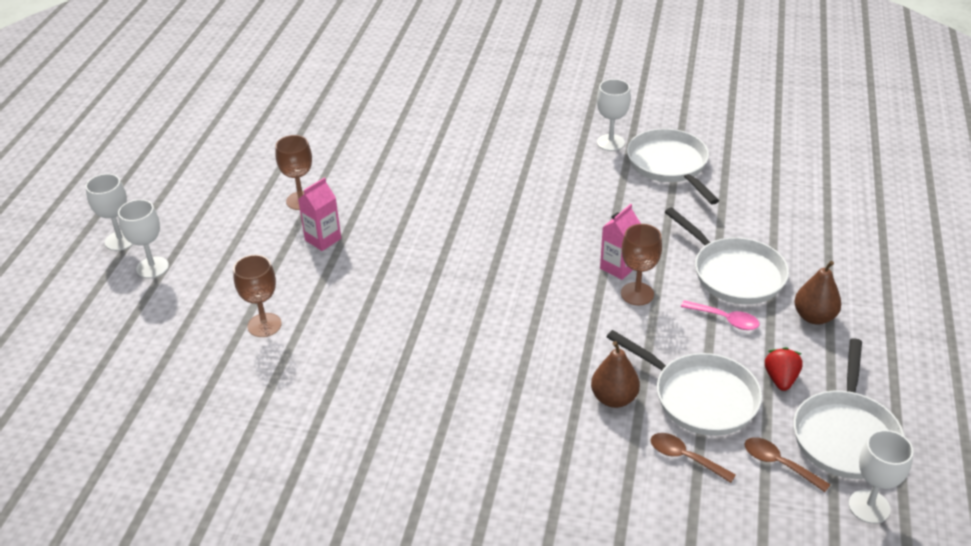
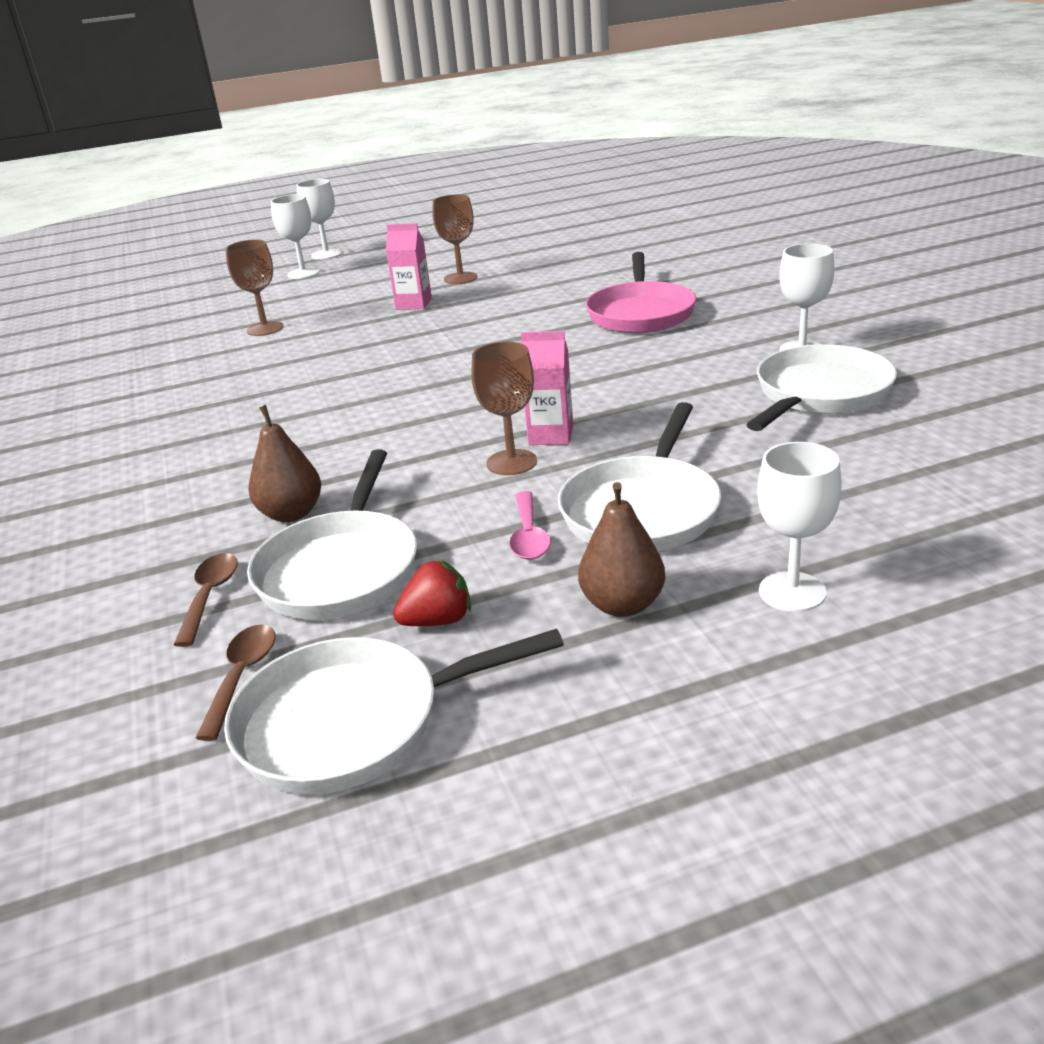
camera: 60 degrees right, 10 degrees down
(483, 163) = (640, 313): none -> pink pan
(869, 506) = (188, 801): white goblet -> white goblet (792, 592)

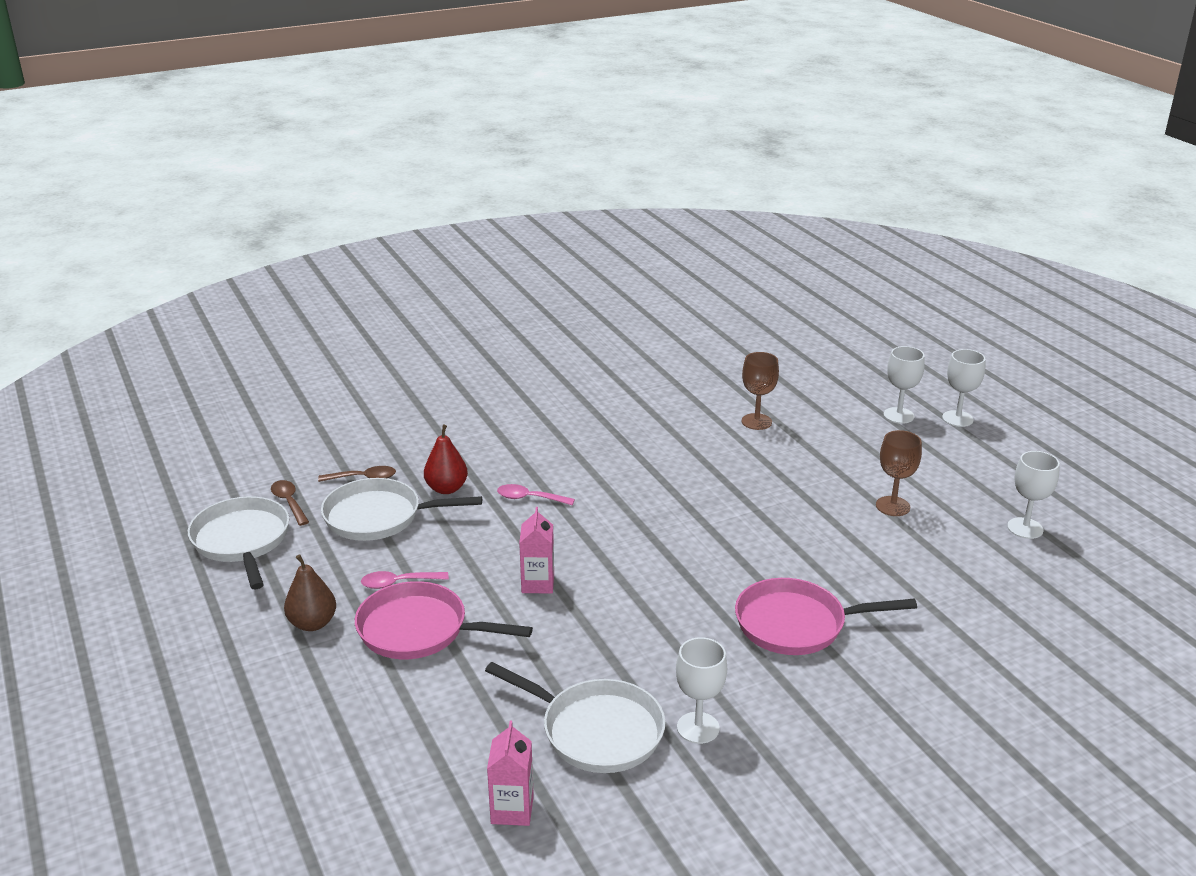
camera: 80 degrees right, 0 degrees up
(242, 677) = (289, 502): brown spoon -> brown spoon turned 120 degrees counterclockwise
(291, 514) = (446, 488): brown pear -> red pear
(353, 449) = (529, 498): none -> pink spoon
(413, 304) = (818, 487): pink carton -> pink carton (512, 810)
(437, 621) = (317, 557): red strawberry -> none
(511, 462) = (498, 568): brown goblet -> none
(642, 510) = (419, 630): white pan -> pink pan
(792, 592) = (306, 692): white goblet -> white goblet (1025, 528)

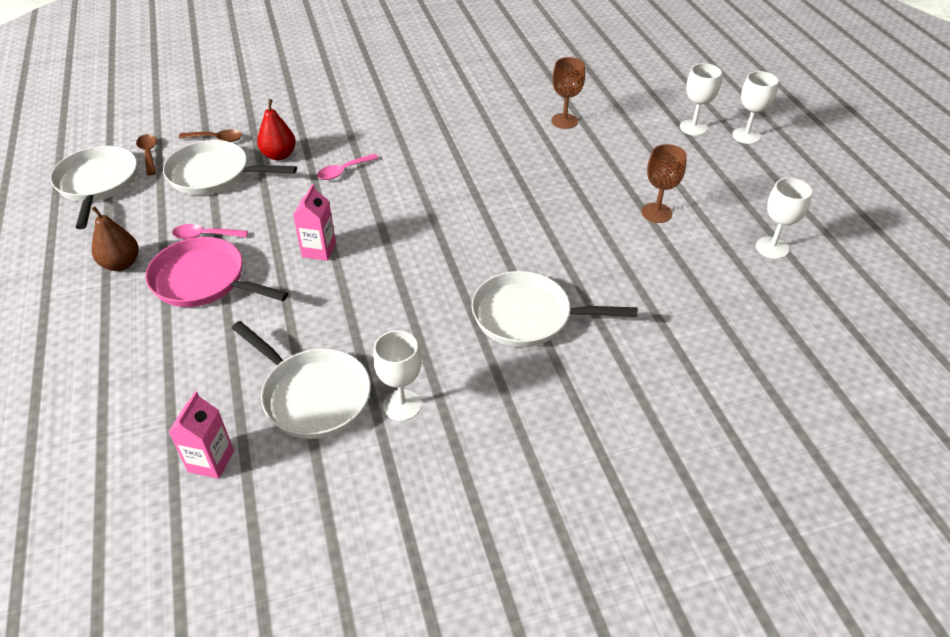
camera: 10 degrees right, 15 degrees up
(529, 498) = (343, 171): pink spoon -> pink spoon turned 60 degrees counterclockwise
(797, 624) = (528, 316): pink pan -> white pan

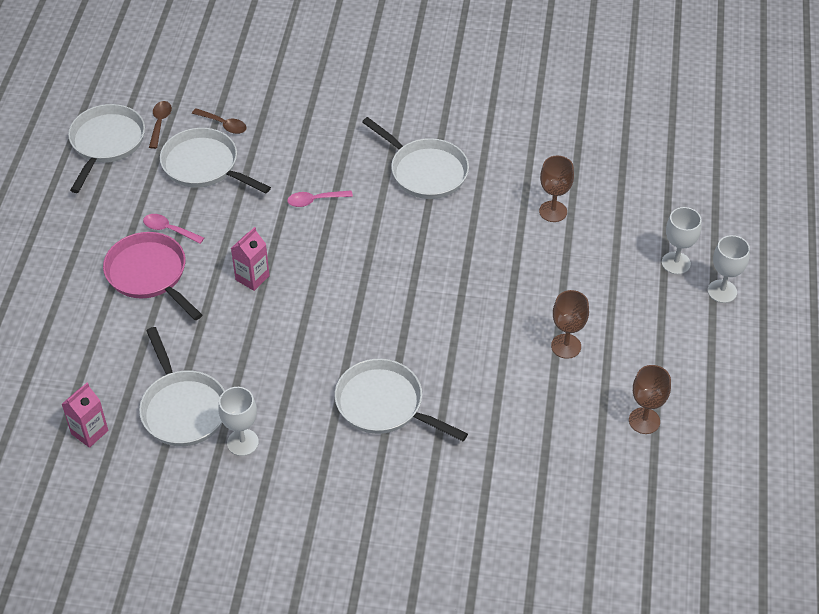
camera: 25 degrees right, 5 degrees up
(121, 264) = (94, 235): brown pear -> none
(279, 155) = (268, 163): red pear -> none
(432, 123) = (425, 171): none -> white pan
(772, 248) = (644, 421): white goblet -> brown goblet

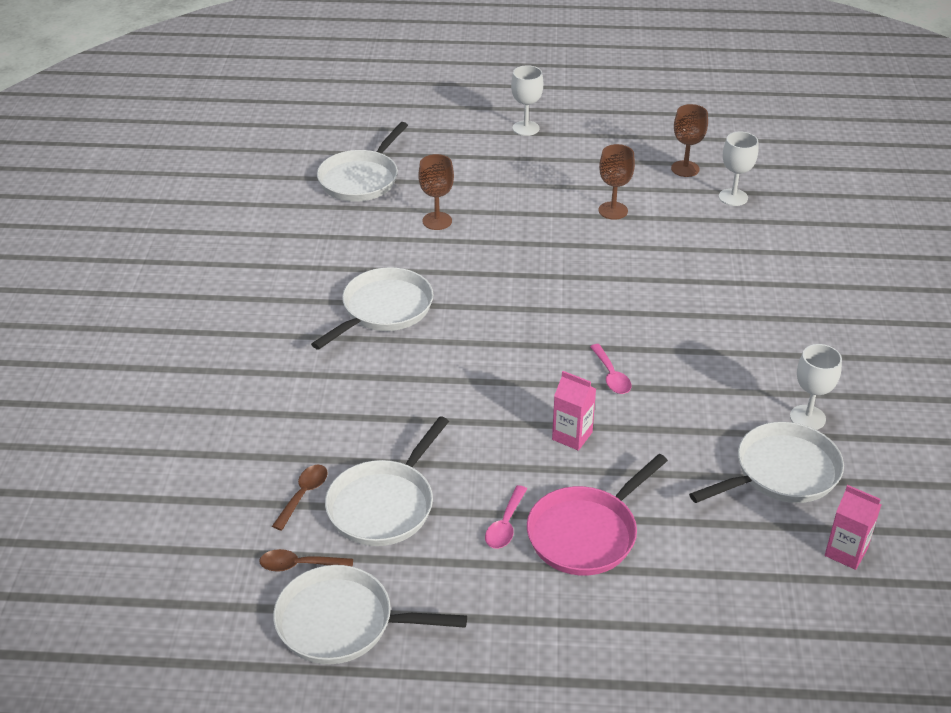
camera: 95 degrees left, 10 degrees down
(315, 200) = (439, 394): pink spoon -> pink spoon (611, 376)
(384, 405) = (721, 319): white pan -> white pan (361, 179)
(676, 263) = (496, 151): white goblet -> white goblet (733, 197)

